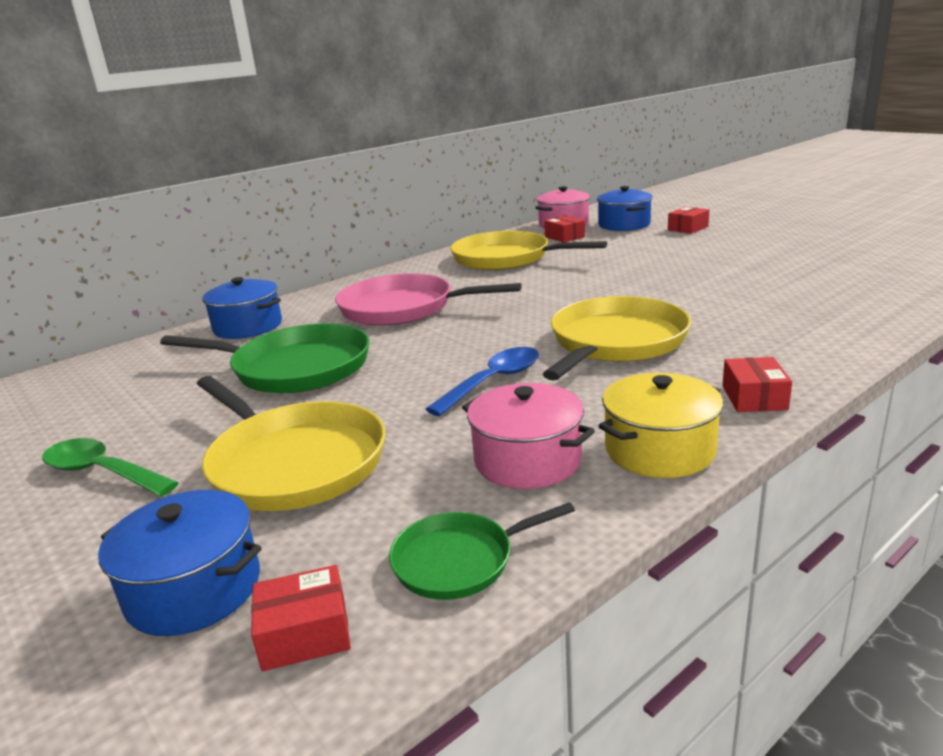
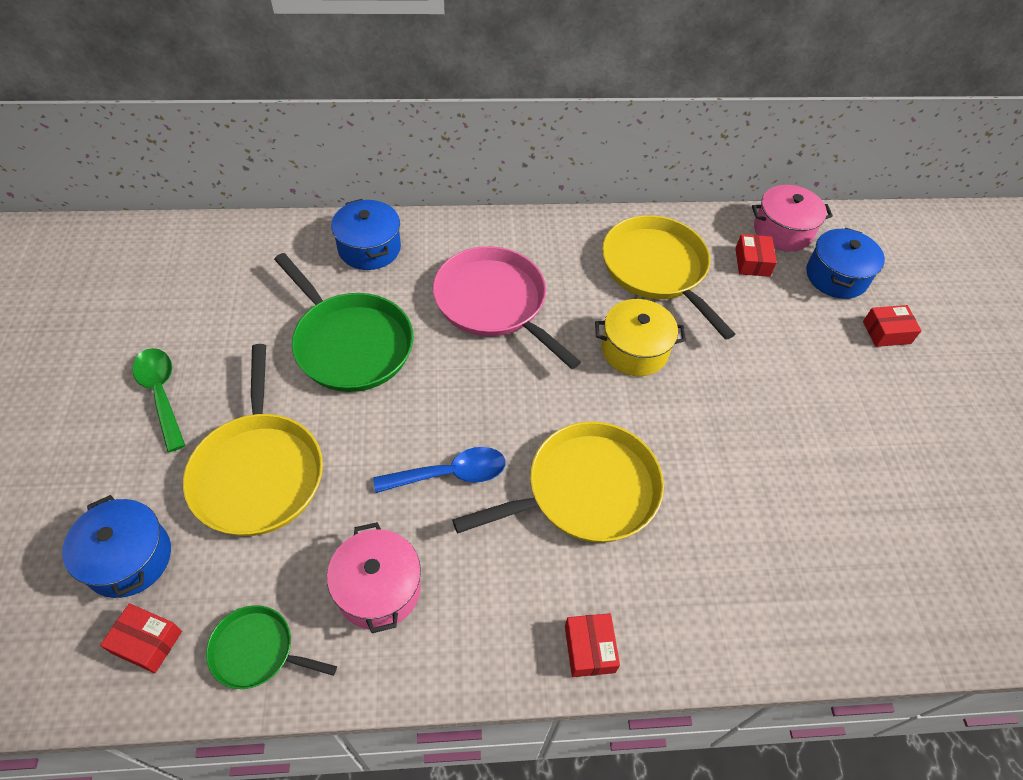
camera: 30 degrees right, 30 degrees up
(659, 450) = (461, 649): yellow pot -> yellow pot (634, 350)
(754, 398) = (589, 649): red box -> red box turned 45 degrees counterclockwise

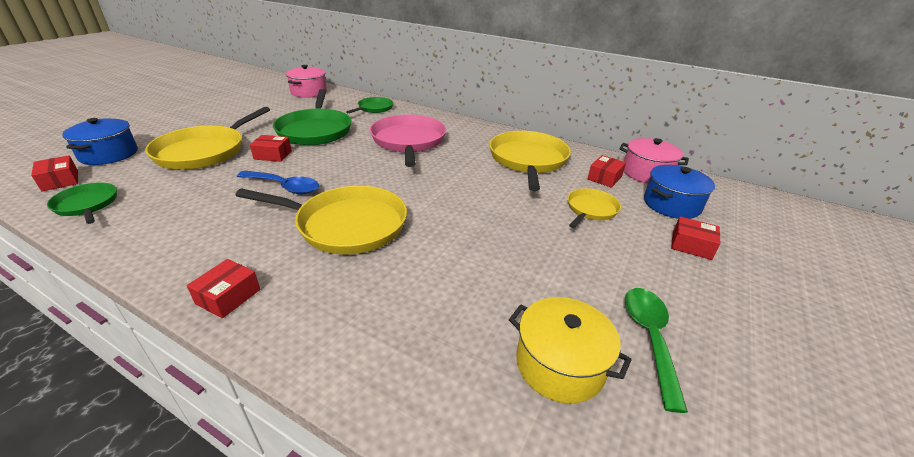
camera: 35 degrees right, 20 degrees down
(161, 394) = (214, 117): green spoon -> green spoon (649, 338)
(361, 426) = (273, 155): none -> red box
(369, 248) = (374, 108): blue pot -> green pan
(378, 589) = (175, 210): pink pot -> pink pot (309, 92)
(634, 350) = (467, 183): yellow pot -> yellow pot (559, 364)
(778, 326) = (590, 209): none -> yellow pan

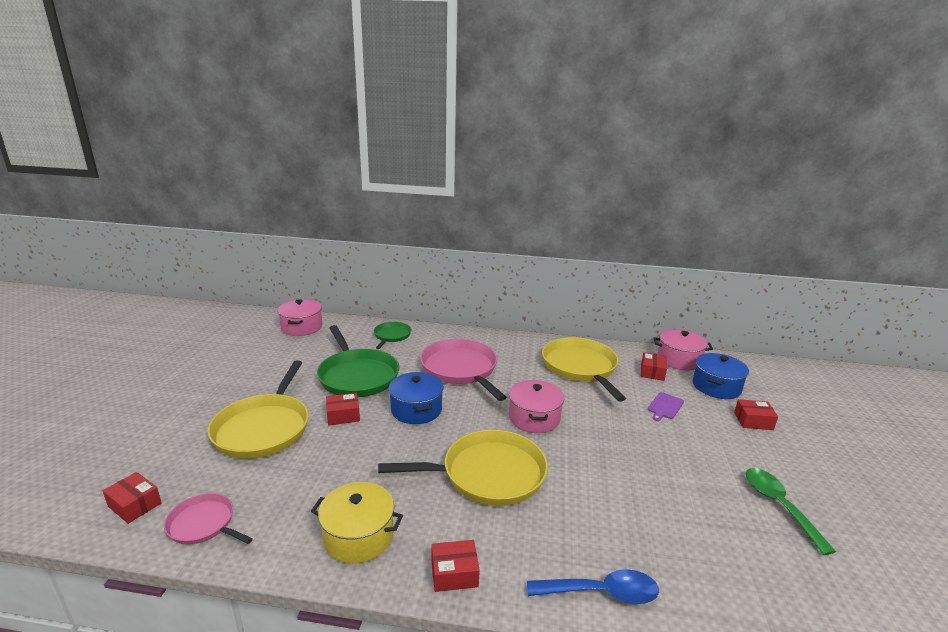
camera: 20 degrees left, 10 degrees down
(87, 205) = (204, 524): green pan -> pink pan
(109, 154) = (154, 458): blue pot -> blue pot (416, 410)
(228, 296) = (454, 573): red box -> red box turned 75 degrees clockwise
(284, 187) = (392, 449): blue spoon -> blue spoon (601, 593)
(438, 191) = (534, 418): none -> pink pot
(559, 364) = (741, 545): yellow pot -> yellow pot (358, 536)
(590, 209) = (665, 406): yellow pan -> purple cutting board

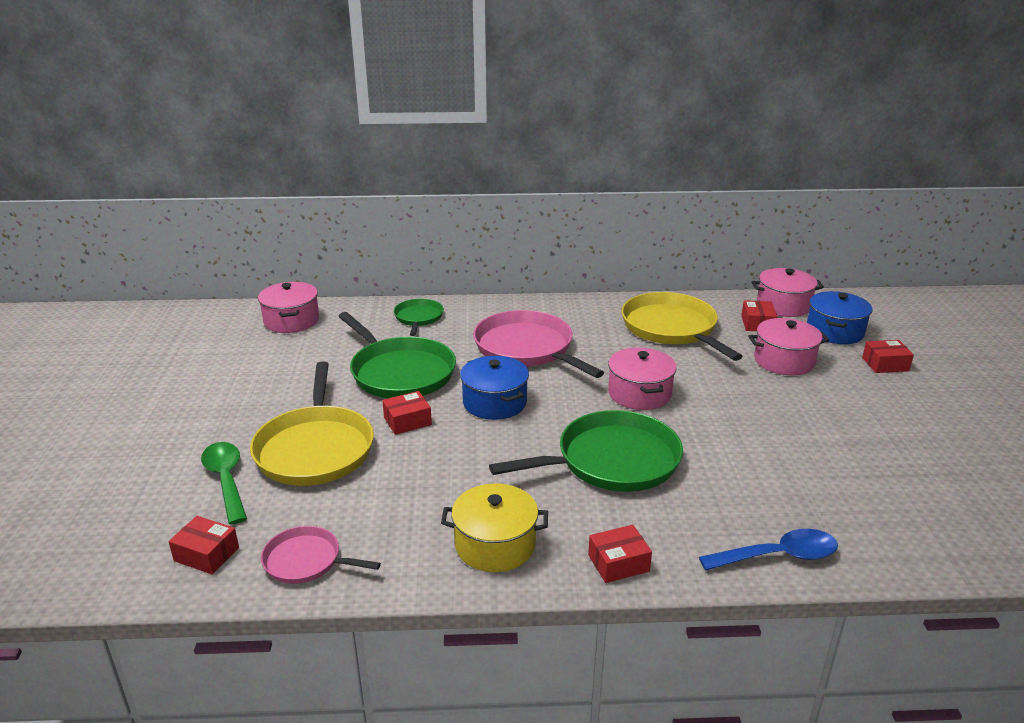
camera: 10 degrees left, 5 degrees up
(488, 474) = (611, 461): yellow pan -> green pan
(665, 406) = (784, 361): purple cutting board -> pink pot
(779, 505) = (932, 447): green spoon -> green spoon (226, 480)

